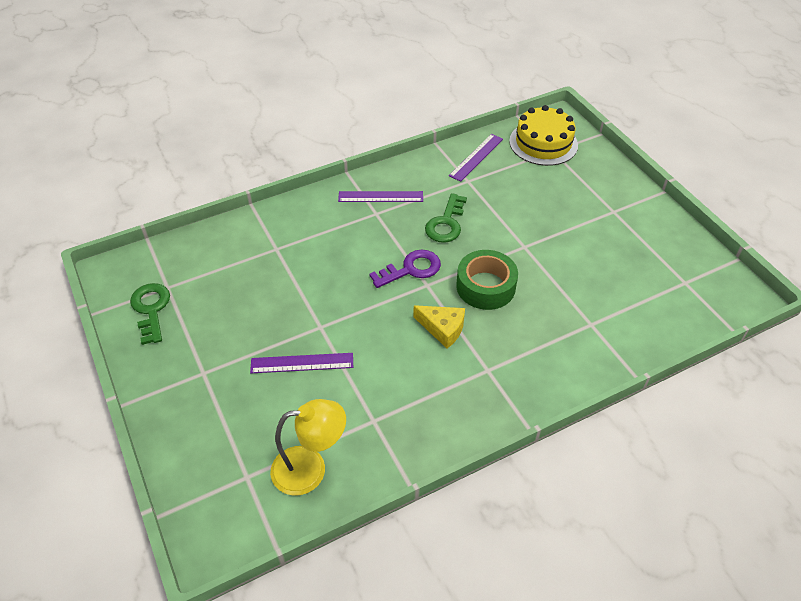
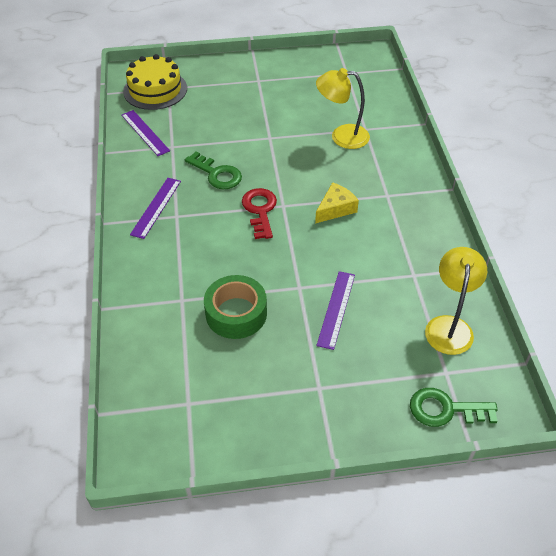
camera: 70 degrees left, 0 degrees up
(151, 309) = (214, 422): green key -> green key (445, 409)
(411, 269) = (260, 210): purple key -> red key
(485, 286) = (302, 171): green tape -> green tape (236, 313)
(564, 306) = (341, 136): none -> yellow lamp

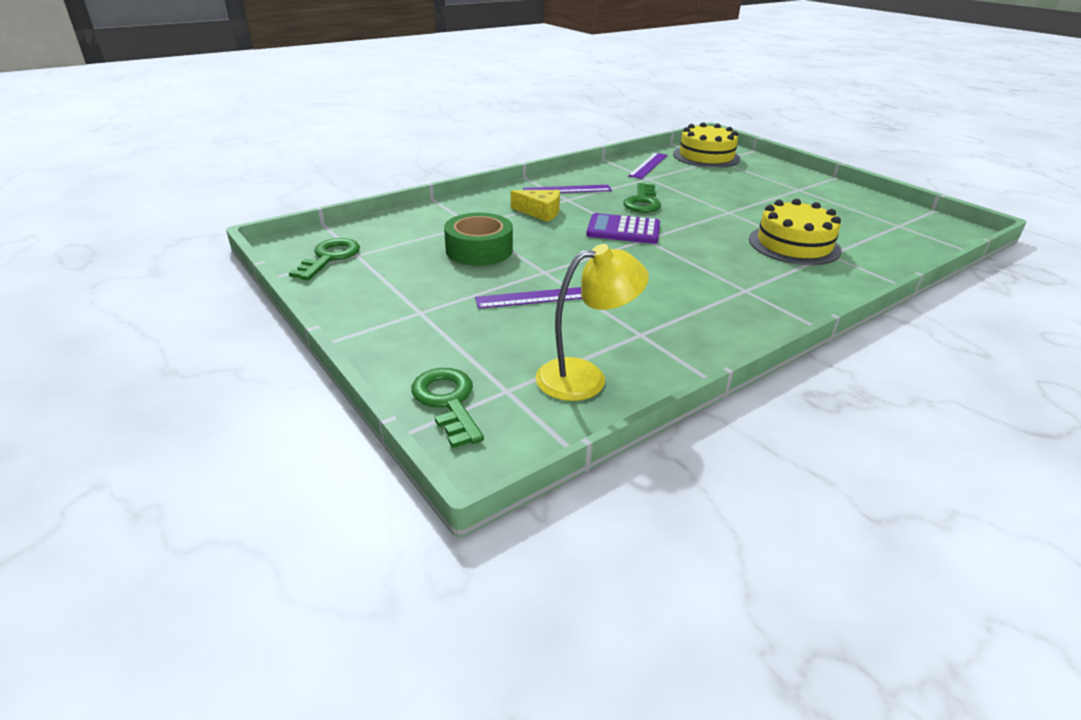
camera: 60 degrees right, 15 degrees down
(181, 426) = (329, 257): none -> green key
(260, 210) = (623, 230): red key -> purple calculator
(335, 209) = (679, 265): yellow cheese -> yellow cheese (540, 212)
(341, 136) = (794, 245): yellow lamp -> yellow cake

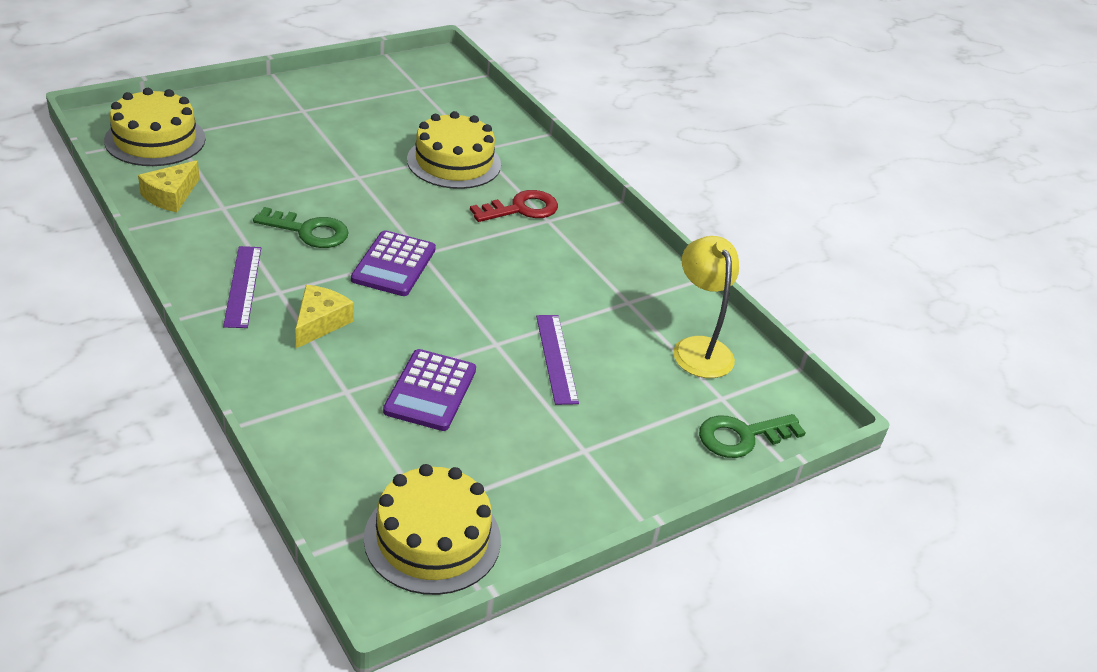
camera: 90 degrees left, 5 degrees up
(329, 257) = (432, 538): green key -> yellow cake
(479, 250) = (430, 391): green tape -> purple calculator
(648, 165) = (171, 196): purple ruler -> yellow cheese
(751, 276) = (521, 209): none -> red key

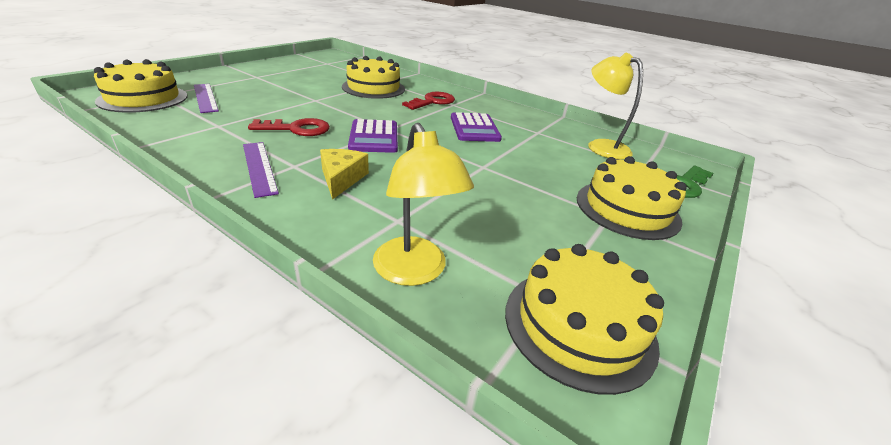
camera: 20 degrees left, 5 degrees down
(171, 196) = (168, 125): yellow cheese -> none
(309, 231) = (297, 129): green key -> red key
(326, 449) = (414, 272): none -> yellow lamp
(430, 391) = (465, 204): purple calculator -> purple calculator (474, 128)
(556, 358) = (530, 167): purple ruler -> purple ruler (205, 97)
(618, 447) = (627, 209): none -> yellow cake

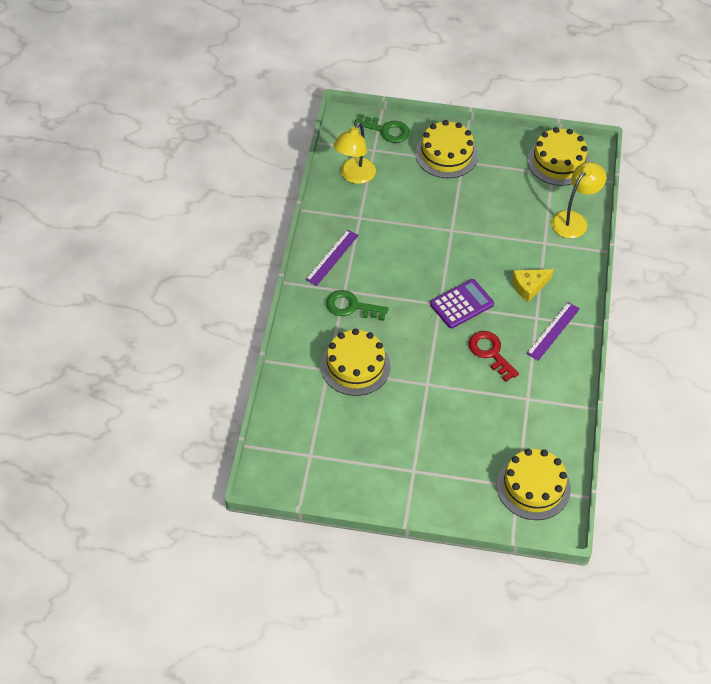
camera: 115 degrees left, 20 degrees up
(205, 97) = (494, 453): purple ruler -> purple ruler (332, 257)
(433, 102) = (351, 306): red key -> green key
(474, 128) = (389, 256): purple calculator -> none

